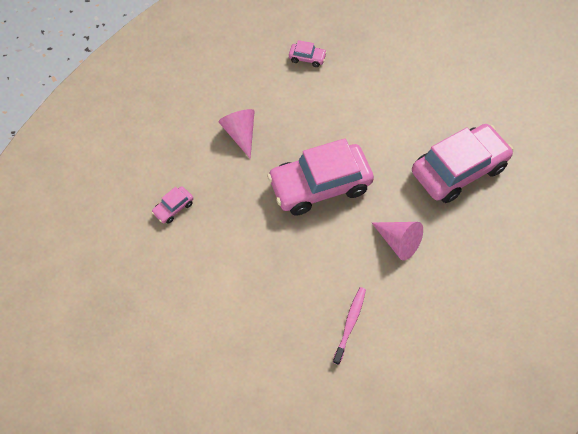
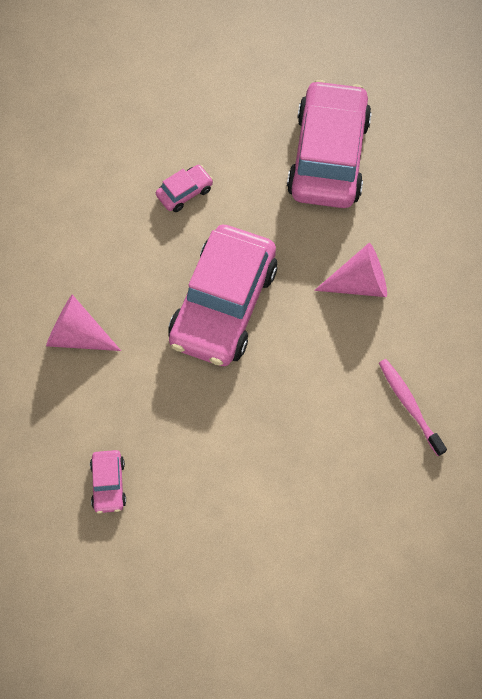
camera: 50 degrees left, 5 degrees up
(307, 58) = (42, 183): pink car -> pink car (185, 192)

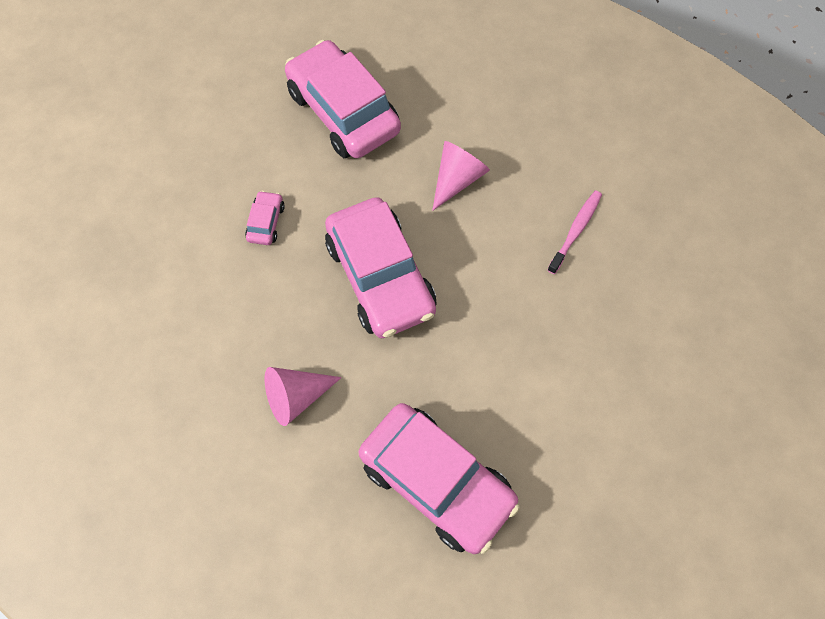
camera: 45 degrees left, 0 degrees up
(108, 484) = (436, 481): pink car -> pink car, size x2.43
(409, 405) = (575, 230): pink toothbrush -> pink toothbrush turned 105 degrees clockwise

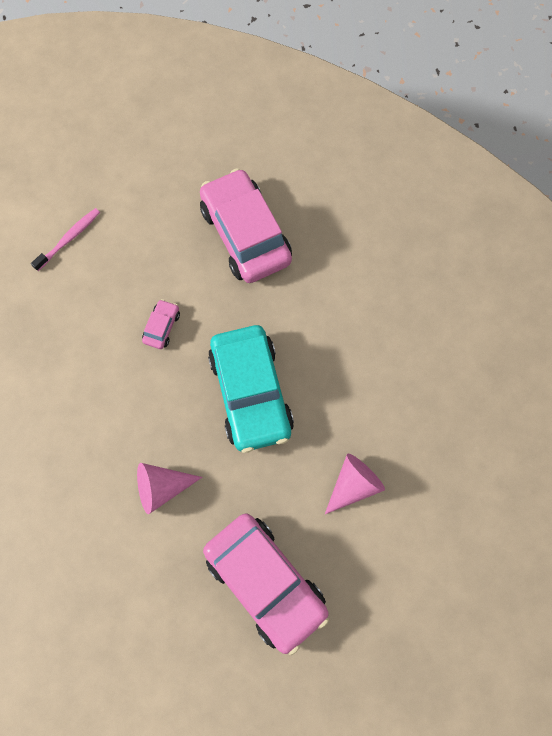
camera: 10 degrees right, 5 degrees up
(380, 277) = (250, 393): pink car -> turquoise car
(457, 179) = (333, 314): pink cone -> pink cone (353, 484)
(575, 230) = (427, 379): pink toothbrush -> pink toothbrush (69, 238)

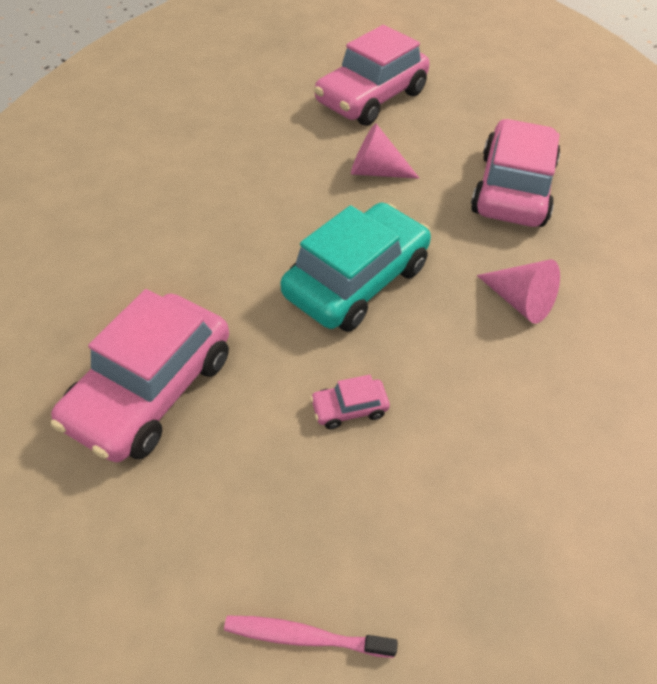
camera: 125 degrees left, 20 degrees down
(460, 554) = (371, 98): none -> pink car

